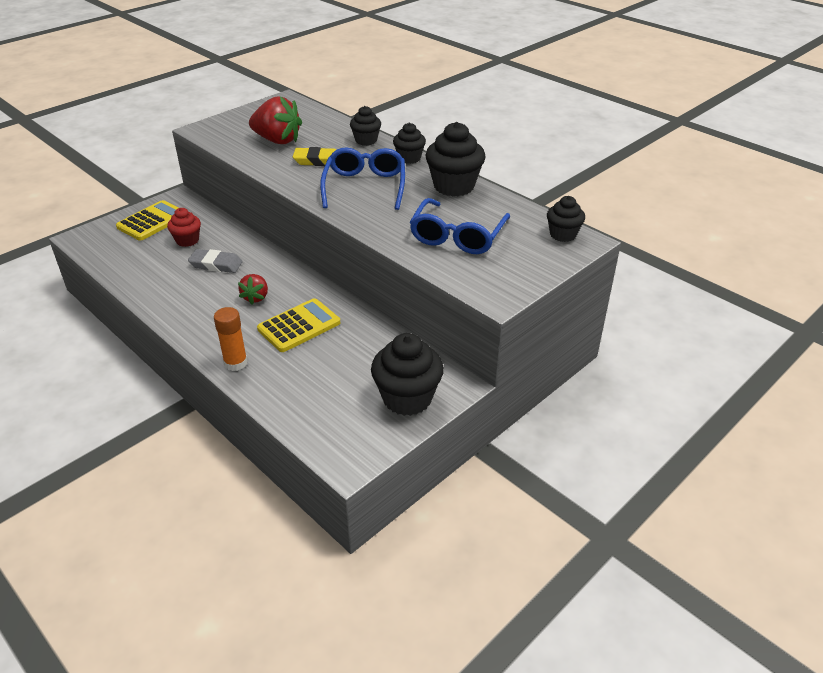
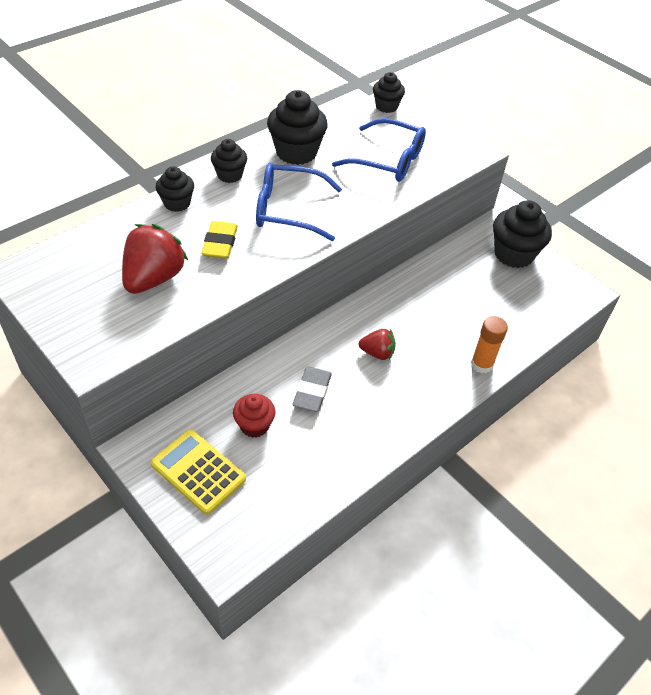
camera: 90 degrees left, 10 degrees up
(299, 326) = (424, 319): yellow calculator -> none

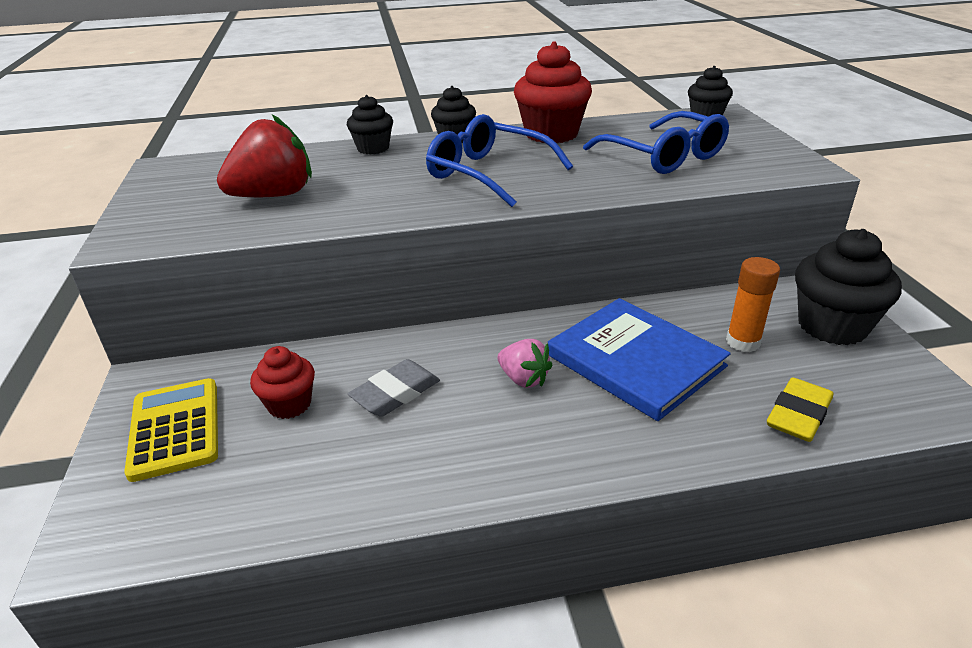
camera: 35 degrees right, 15 degrees down
(220, 243) = (378, 184): yellow eraser -> yellow eraser (798, 415)
(296, 152) = (551, 134): black cupcake -> red cupcake
(377, 353) = (523, 379): red strawberry -> pink strawberry
(428, 317) = (635, 360): none -> blue book
(481, 364) = (678, 444): orange glue stick -> orange glue stick (743, 342)

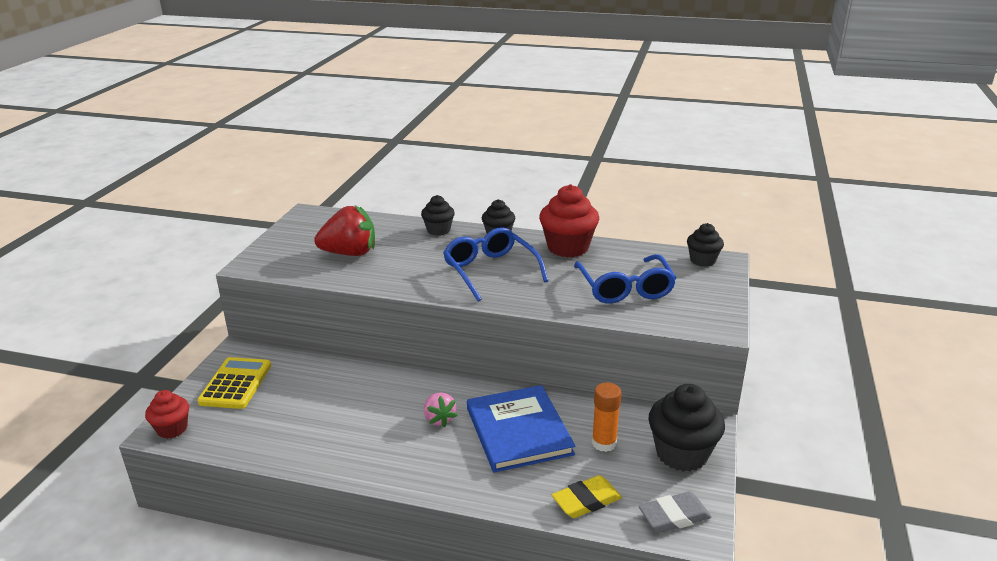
camera: 25 degrees right, 5 degrees down
(289, 404) = (300, 389): red cupcake -> red cupcake (172, 429)
(395, 393) = (360, 402): grey eraser -> grey eraser (674, 516)

